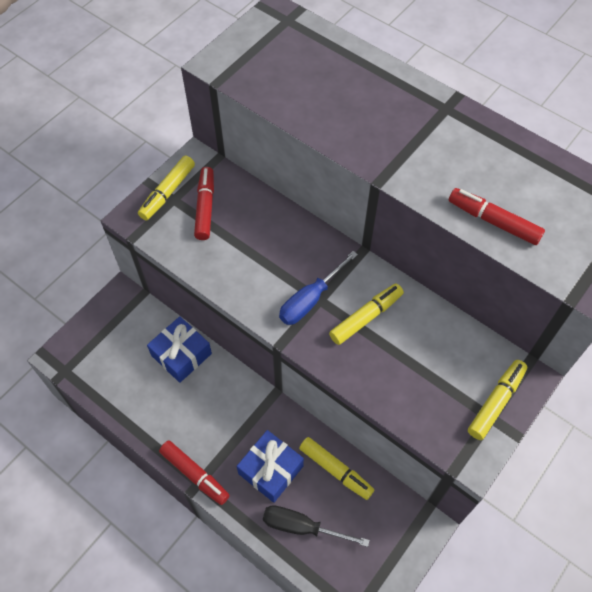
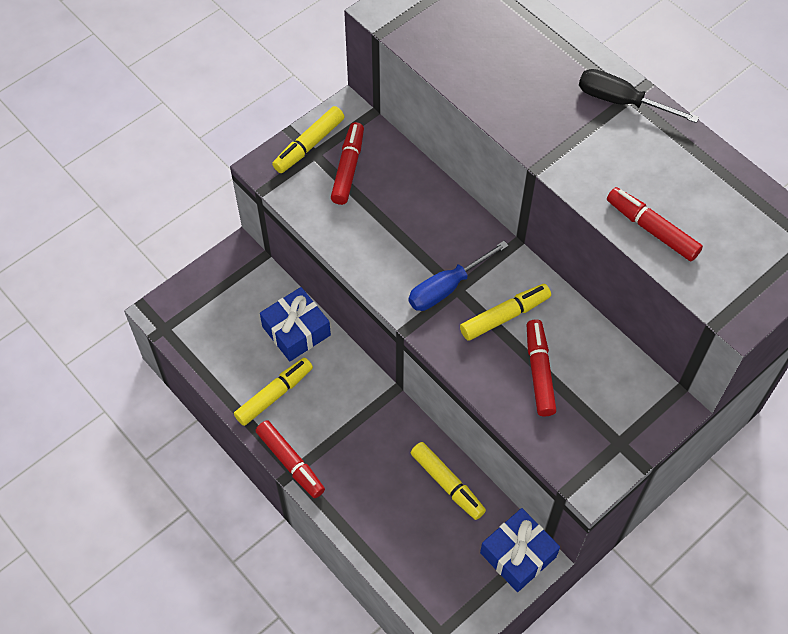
camera: 10 degrees right, 0 degrees up
(270, 470) = (375, 471): blue gift -> blue gift (518, 555)
(302, 527) = (398, 536): black screwdriver -> black screwdriver (621, 101)
(406, 363) = (539, 372): none -> red marker
(496, 402) = (629, 428): yellow marker -> yellow marker (274, 395)

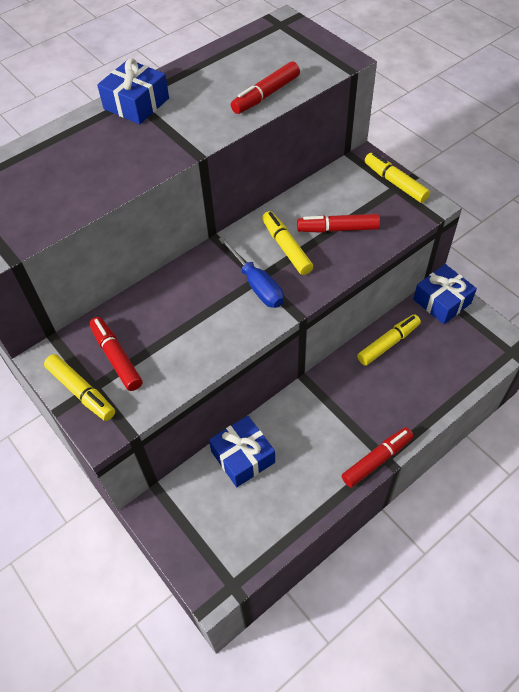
camera: 85 degrees left, 5 degrees down
(274, 395) = (309, 475): yellow marker -> yellow marker (395, 183)
(348, 168) = (116, 357): red marker -> red marker turned 45 degrees clockwise
(621, 101) = (136, 103): black screwdriver -> blue gift

